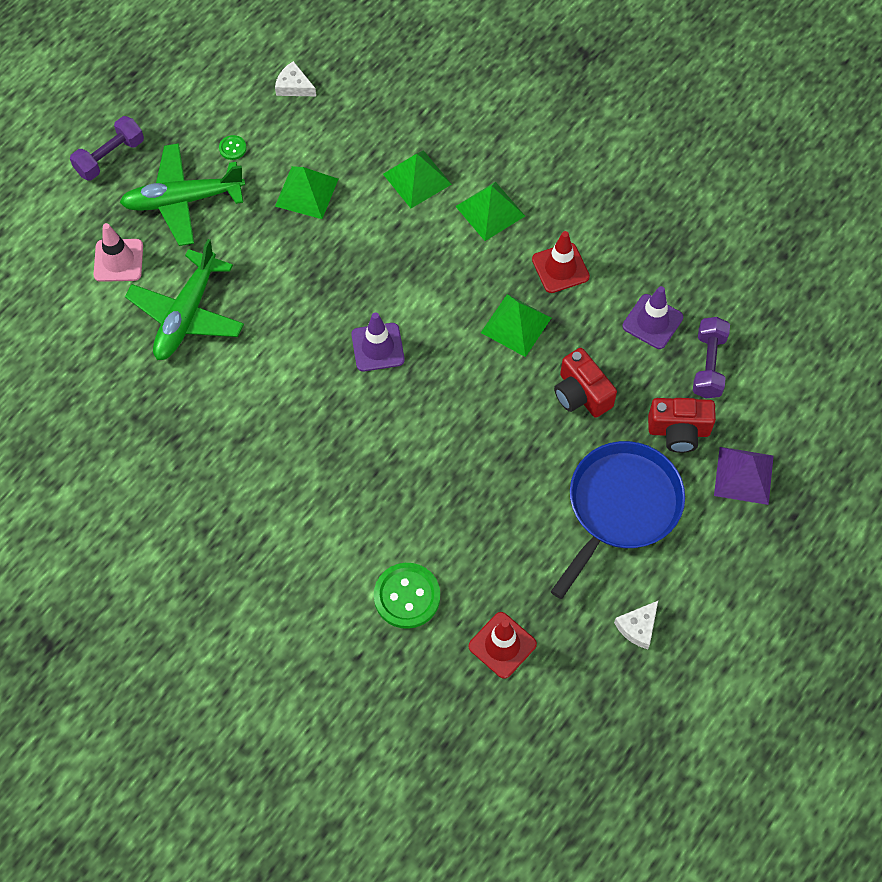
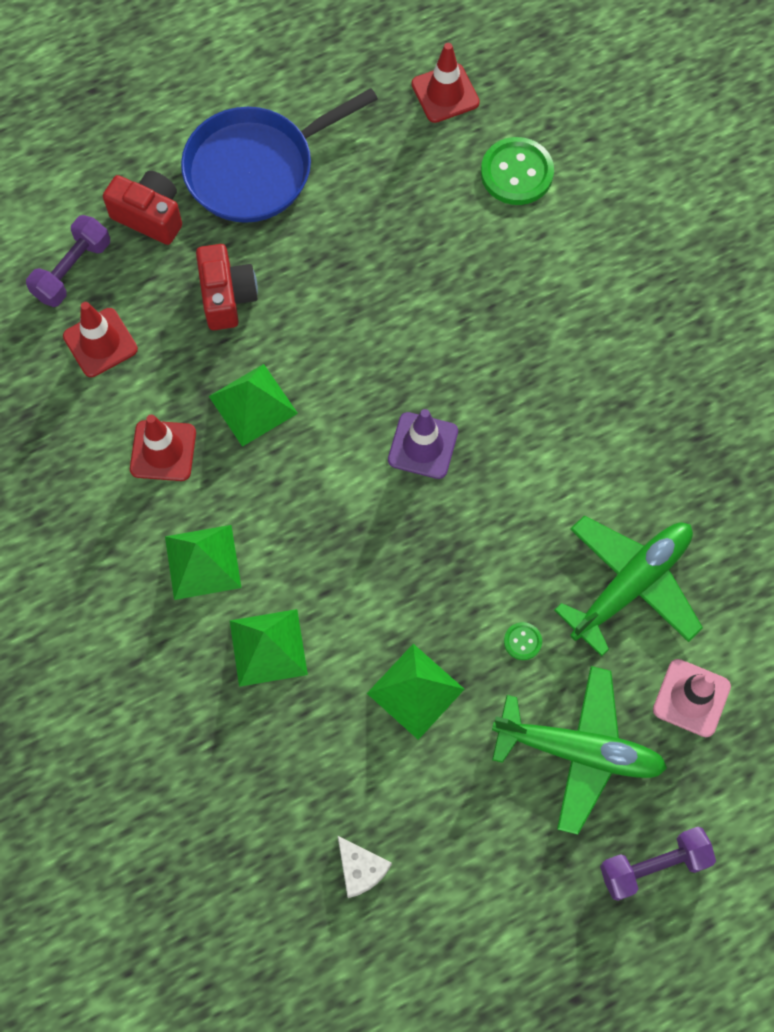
camera: 155 degrees left, 5 degrees up
(232, 148) = (484, 803): green button -> green button (522, 641)
(638, 627) = (307, 57): white cheese -> none
(652, 322) = (100, 343): purple traffic cone -> red traffic cone
(744, 475) = (114, 147): purple pyramid -> none

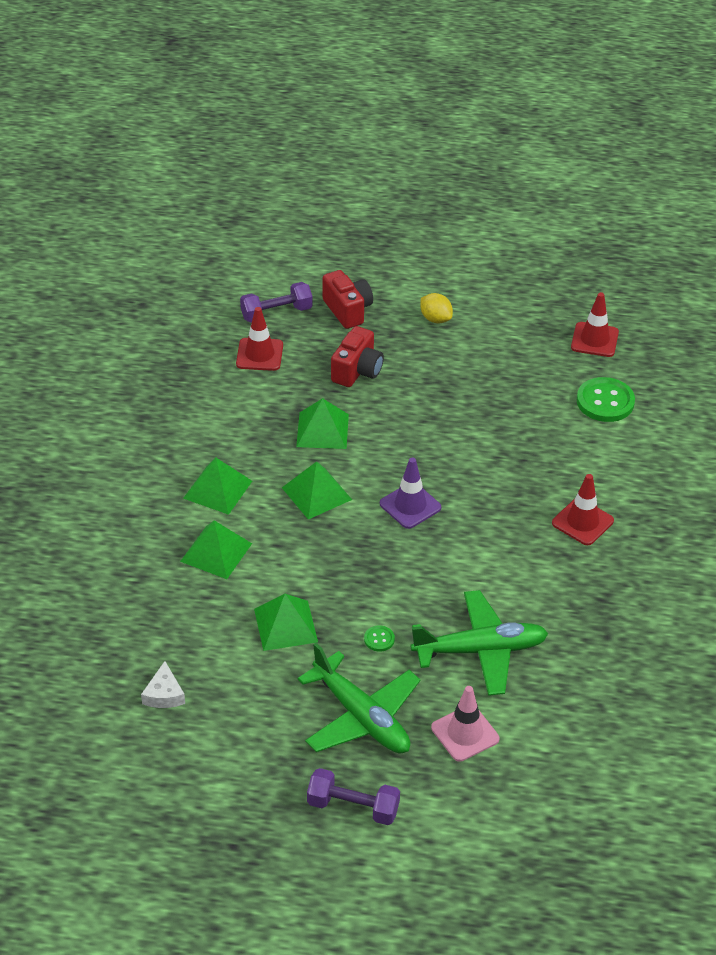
camera: 35 degrees right, 25 degrees down
(163, 451) = (246, 424): red traffic cone -> red traffic cone (582, 522)
(256, 168) = (435, 319): blue pan -> yellow lemon
(313, 495) = (316, 493): none -> green pyramid

